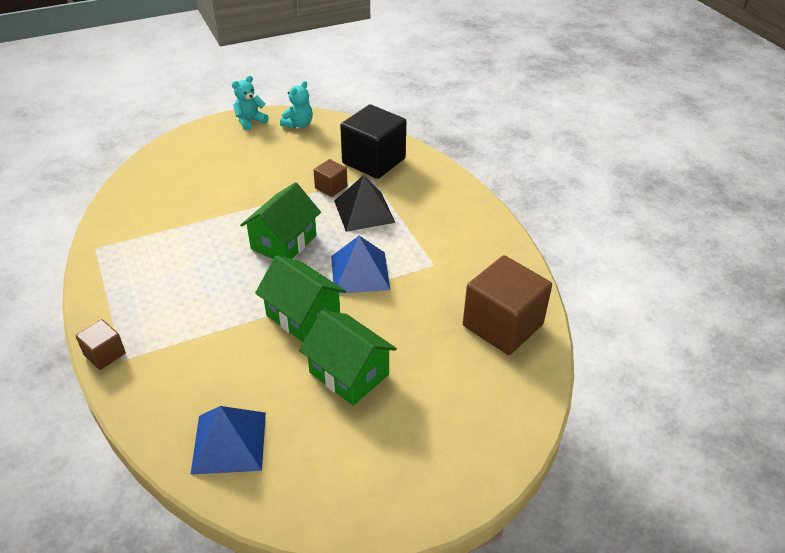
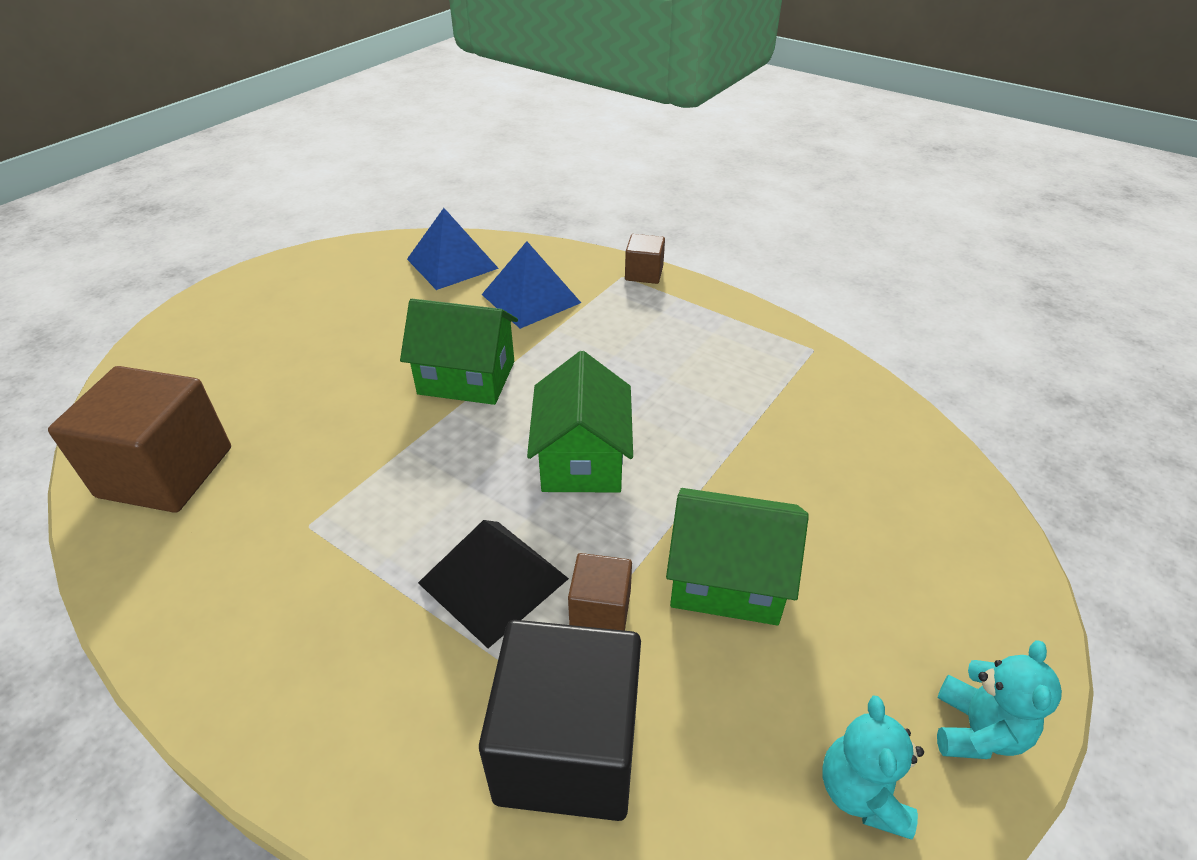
camera: 150 degrees right, 0 degrees up
(349, 373) = (367, 345): green house -> green house (727, 579)
(360, 272) = (427, 461): blue pyramid -> blue pyramid (531, 298)

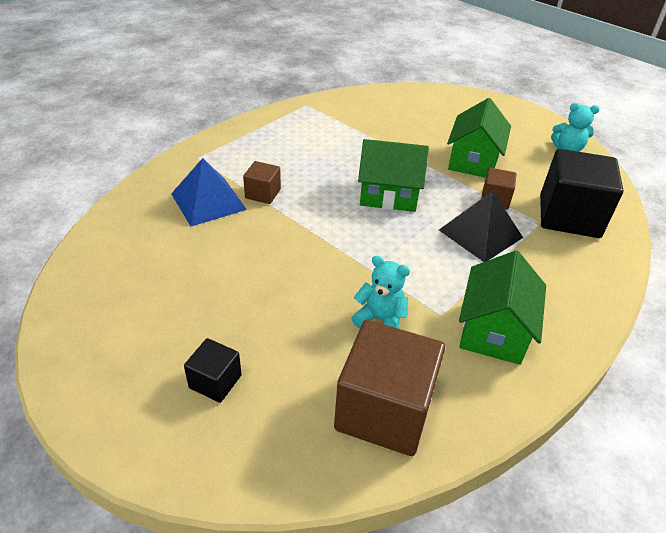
camera: 85 degrees left, 0 degrees up
(243, 348) = (215, 381): none -> black cube
(452, 263) = (131, 241): blue pyramid -> none
(467, 377) = (299, 238): green house -> green house (493, 330)
(644, 273) = (199, 148): brown cube -> brown cube (263, 193)
(976, 731) = (537, 121): turquoise teddy bear -> turquoise teddy bear (380, 319)

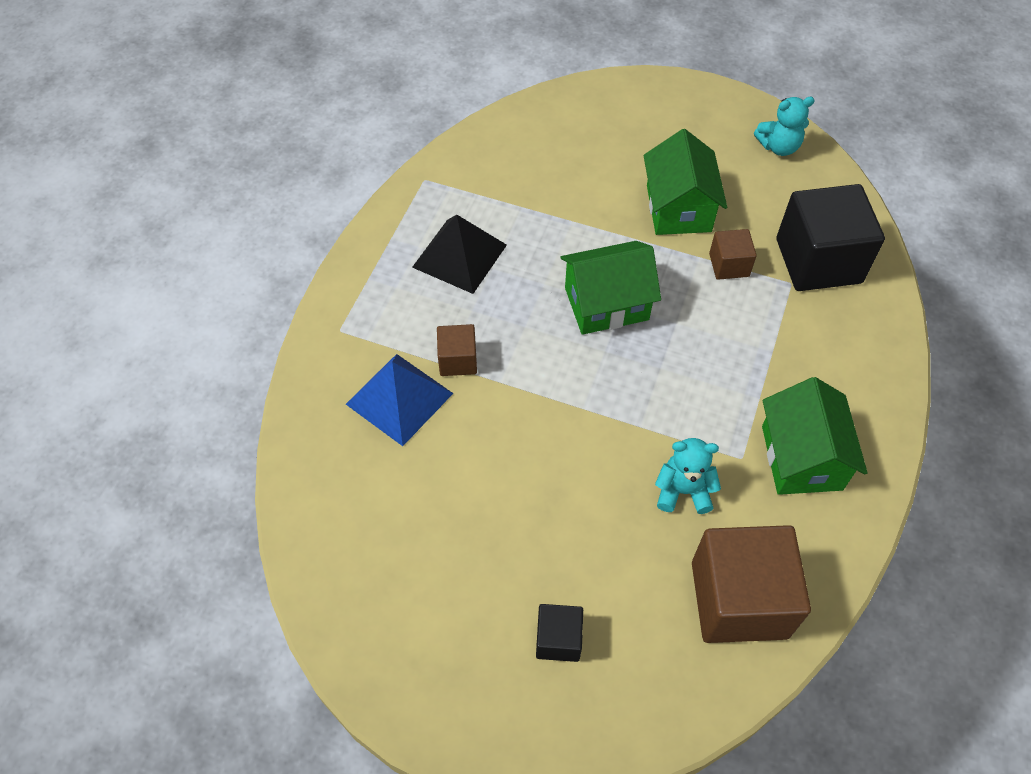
camera: 20 degrees left, 15 degrees up
(480, 233) = (734, 326): black pyramid -> black pyramid (459, 256)

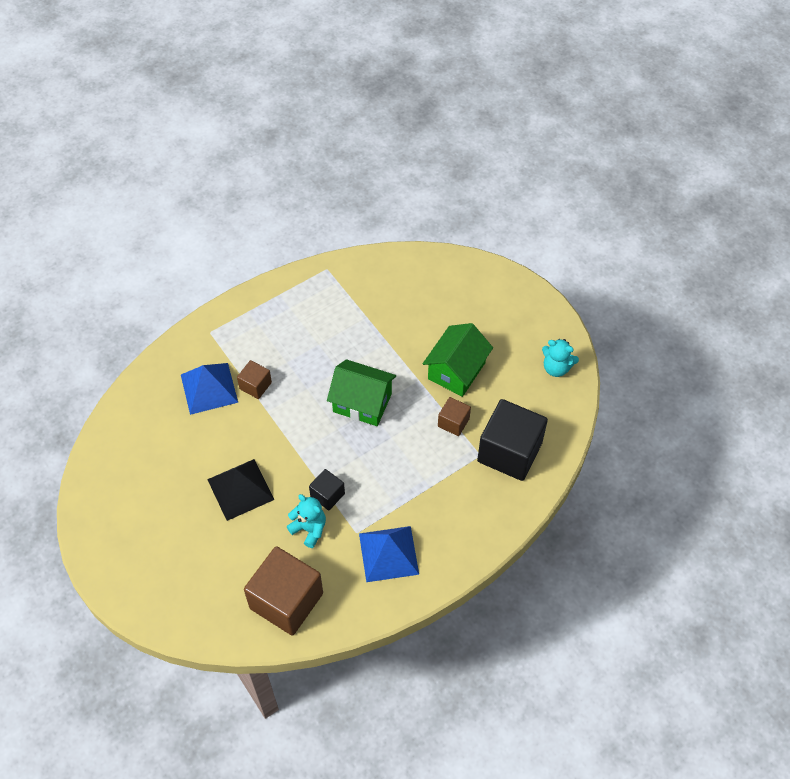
camera: 35 degrees right, 0 degrees up
(459, 256) = (307, 326): black pyramid -> black pyramid (240, 489)
(558, 639) = (182, 559): black cube -> black cube (327, 495)
(801, 457) = (388, 553): green house -> blue pyramid

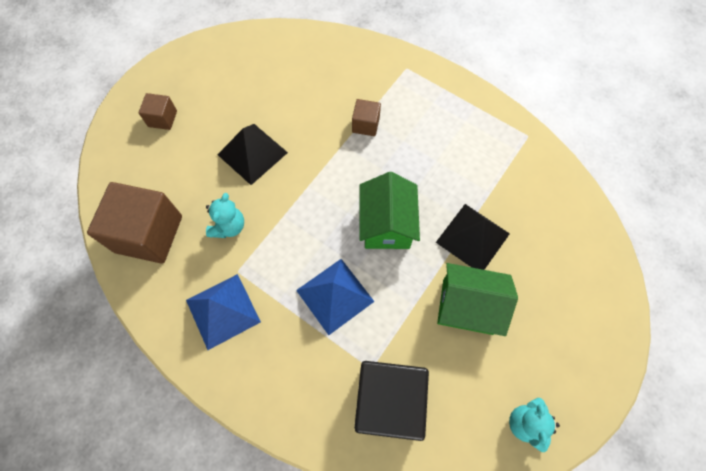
camera: 70 degrees right, 10 degrees up
(209, 388) = (347, 89): blue pyramid -> blue pyramid (335, 295)
(327, 495) = (270, 229): black cube -> none
(401, 345) = (473, 237): none -> black pyramid
(453, 422) = (400, 325): brown cube -> brown cube (162, 119)

